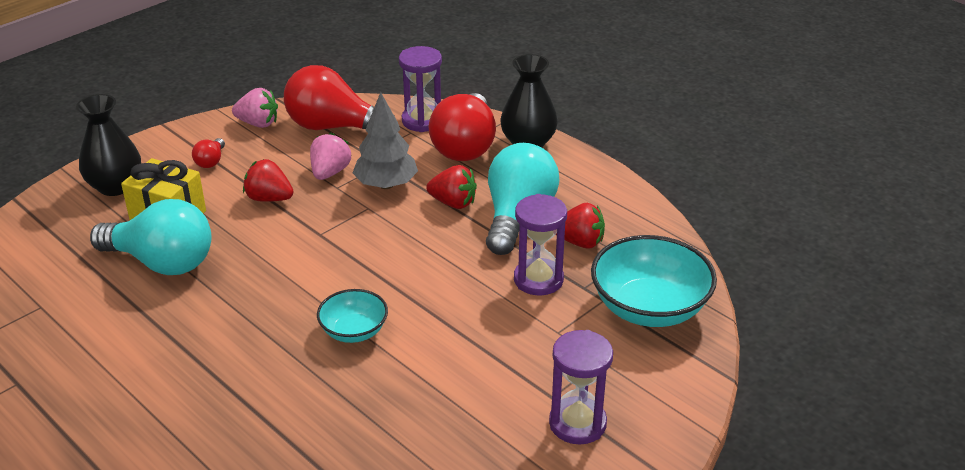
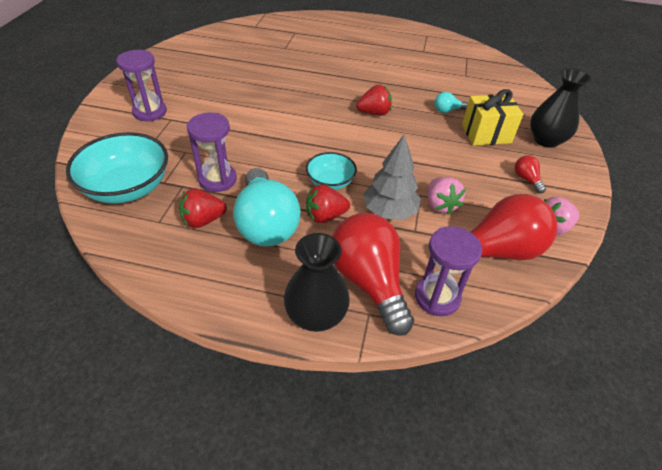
camera: 145 degrees right, 10 degrees up
(162, 262) = (447, 110): turquoise light bulb -> turquoise light bulb, size x0.42
(269, 198) = (450, 168): red strawberry -> red strawberry (374, 113)
(354, 331) = (304, 114): turquoise bowl -> turquoise bowl (330, 182)

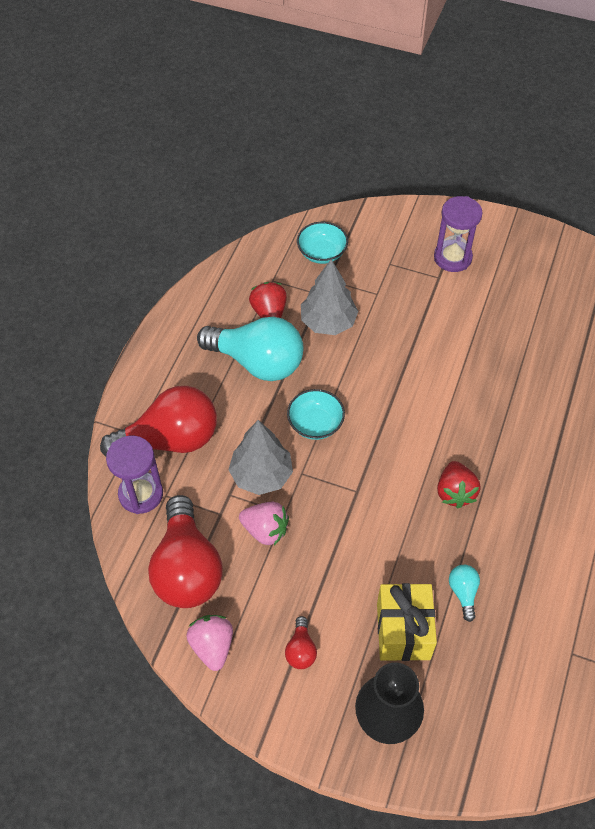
camera: 100 degrees right, 10 degrees up
(127, 188) = (322, 253): turquoise bowl -> turquoise bowl, size x0.56
(217, 179) = (328, 322): purple hourglass -> grey tree
(266, 224) = (257, 362): turquoise light bulb -> turquoise light bulb turned 150 degrees counterclockwise
(316, 315) = (142, 394): black vase -> none
(325, 216) = (262, 413): red strawberry -> none
(440, 205) = (265, 530): pink strawberry -> pink strawberry turned 150 degrees counterclockwise
(526, 179) = (301, 650): red light bulb -> red light bulb turned 105 degrees clockwise

